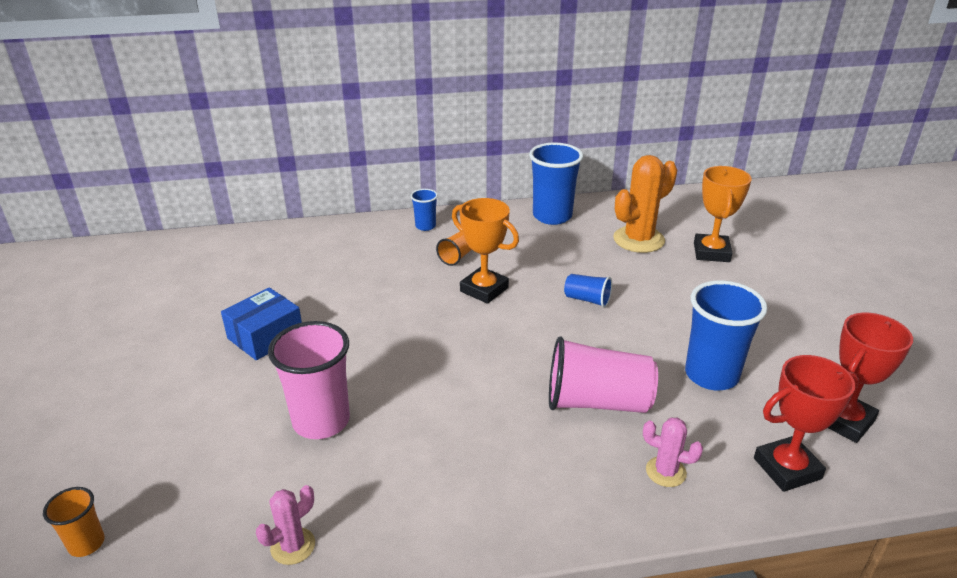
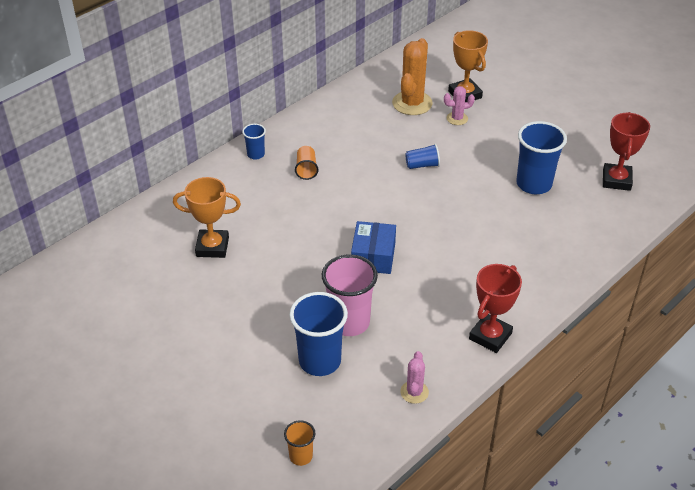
camera: 35 degrees left, 10 degrees up
(265, 336) = (245, 289): blue box -> blue box (373, 256)
(484, 289) = (351, 187): orange trophy -> orange trophy (212, 247)
(552, 216) = (337, 107): blue cup -> blue cup (320, 361)
(597, 402) = (489, 231): pink cup -> none
(665, 472) = (557, 253): pink cactus -> pink cactus (457, 118)
(787, 468) = (610, 221): red trophy -> red trophy (490, 336)

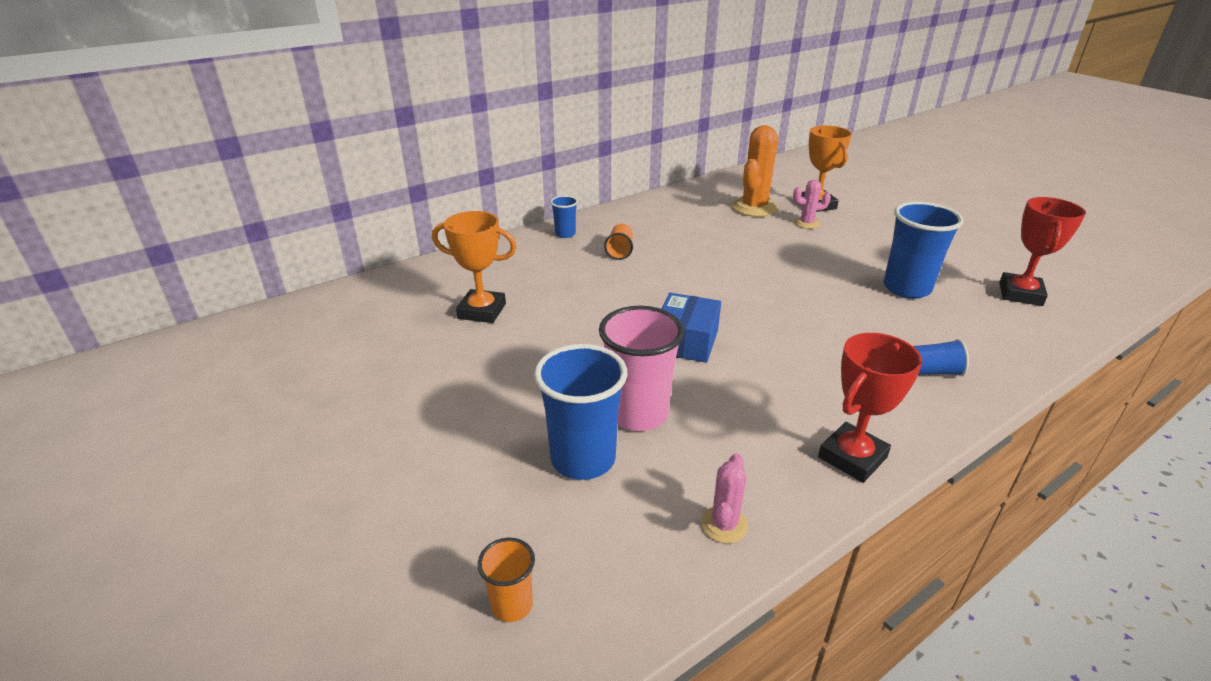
camera: 10 degrees right, 10 degrees down
(422, 165) = (761, 259): blue cup -> blue cup (932, 371)

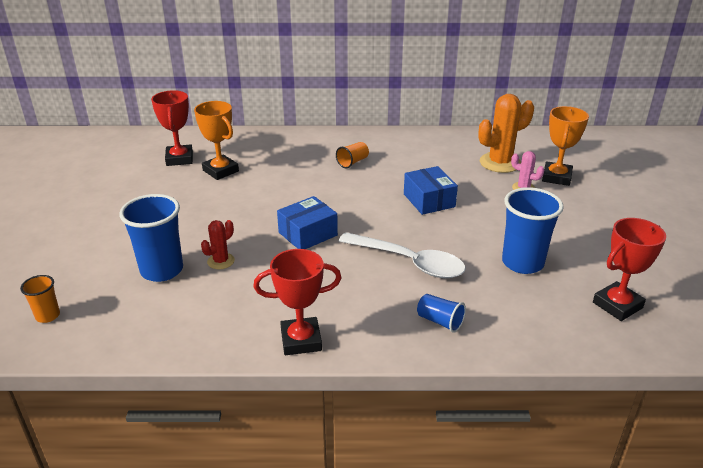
camera: 35 degrees right, 0 degrees up
(405, 316) = (179, 159): none -> red trophy
(565, 234) = (334, 139): blue cup -> none
(638, 414) = (221, 261): pink cup -> red cactus
(724, 525) = (181, 334): pink cactus -> none
(748, 262) = (429, 200): none -> blue box
(822, 328) = (409, 262): none -> white spoon

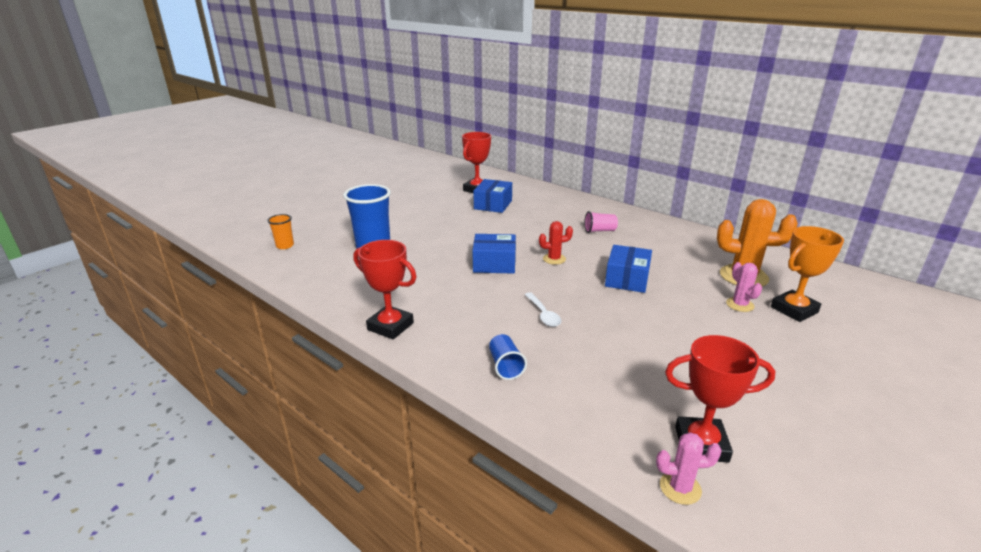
camera: 40 degrees right, 5 degrees down
(220, 171) = (493, 205): orange trophy -> blue box
(221, 261) = (413, 257): red cactus -> red cactus (554, 259)
(352, 162) = (599, 231): orange cup -> pink cup
(409, 262) = (543, 314): white spoon -> white spoon, size x0.50
(522, 263) = (647, 361): blue cup -> none
(640, 341) = (680, 488): none -> pink cactus

